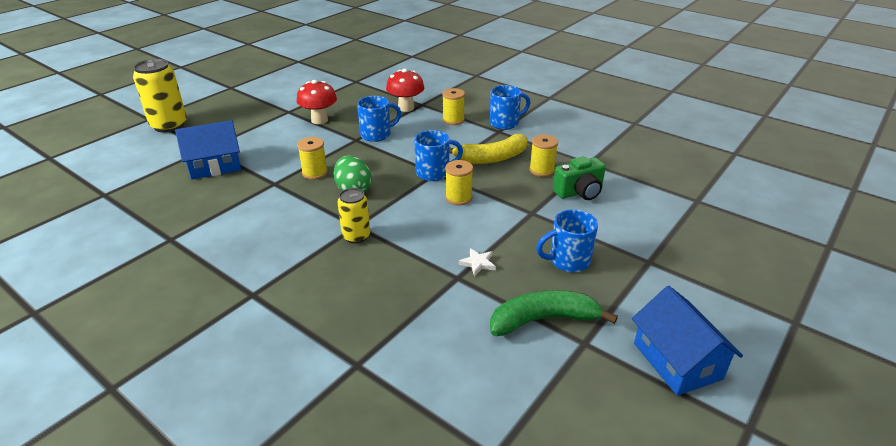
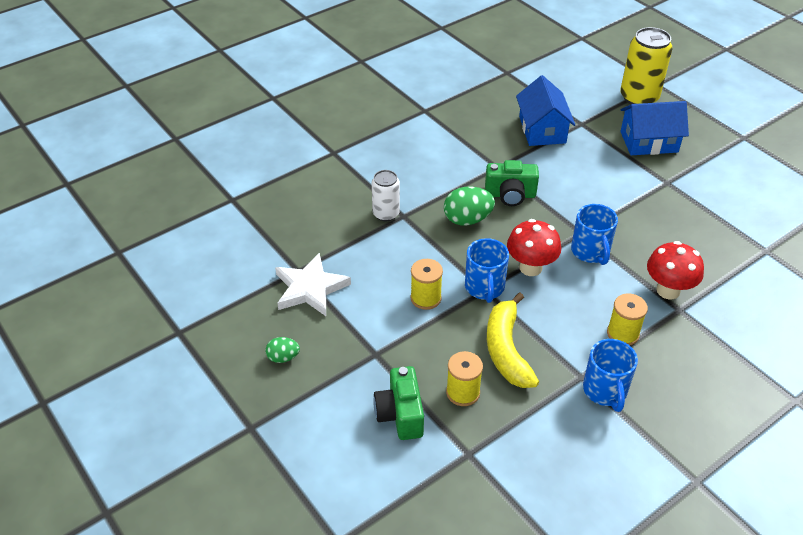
camera: 105 degrees right, 10 degrees up
(315, 173) = (510, 195): yellow spool -> green camera
(319, 120) = (639, 206): red mushroom -> red mushroom (530, 268)
(356, 236) = (386, 214): yellow can -> white can
(478, 263) = (310, 288): white star -> white star, size x2.10
(543, 320) = (217, 313): green banana -> none
(568, 261) = (283, 357): blue mug -> green egg
(677, 361) = (124, 387): blue house -> blue house (649, 142)

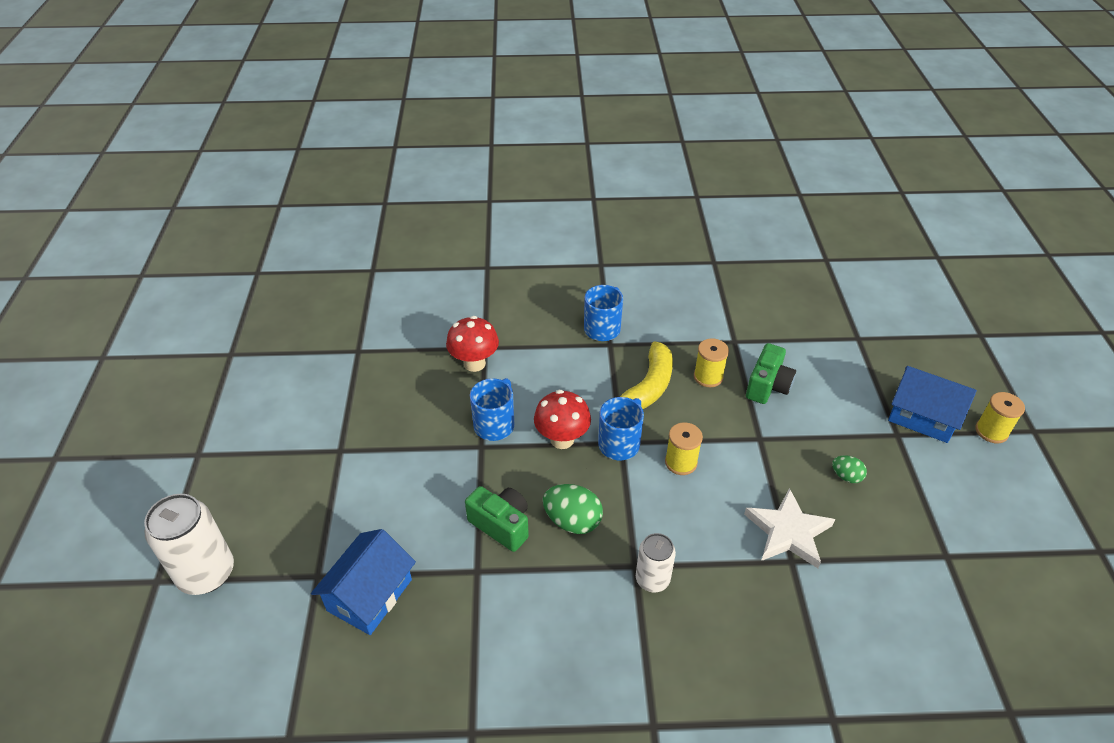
camera: 145 degrees left, 0 degrees up
(622, 334) = (547, 354): yellow spool -> yellow spool (991, 431)
(639, 97) = (206, 573): yellow can -> white can
(649, 142) = (288, 505): blue house -> blue house (922, 417)

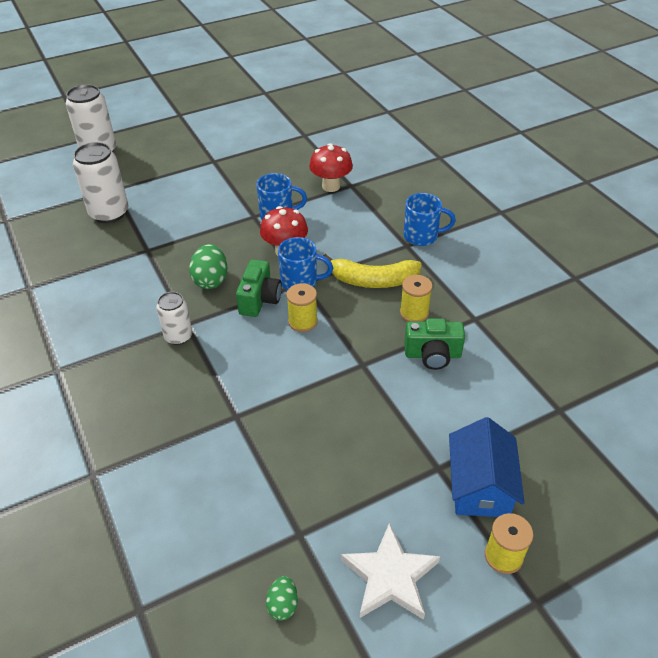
camera: 65 degrees right, 0 degrees up
(369, 595) = (109, 213): blue house -> white can
(501, 525) = (189, 248): green camera -> green camera (259, 300)
(788, 532) = (266, 407): white star -> white star (390, 576)
(846, 476) = (355, 436): green egg -> green egg (283, 605)

